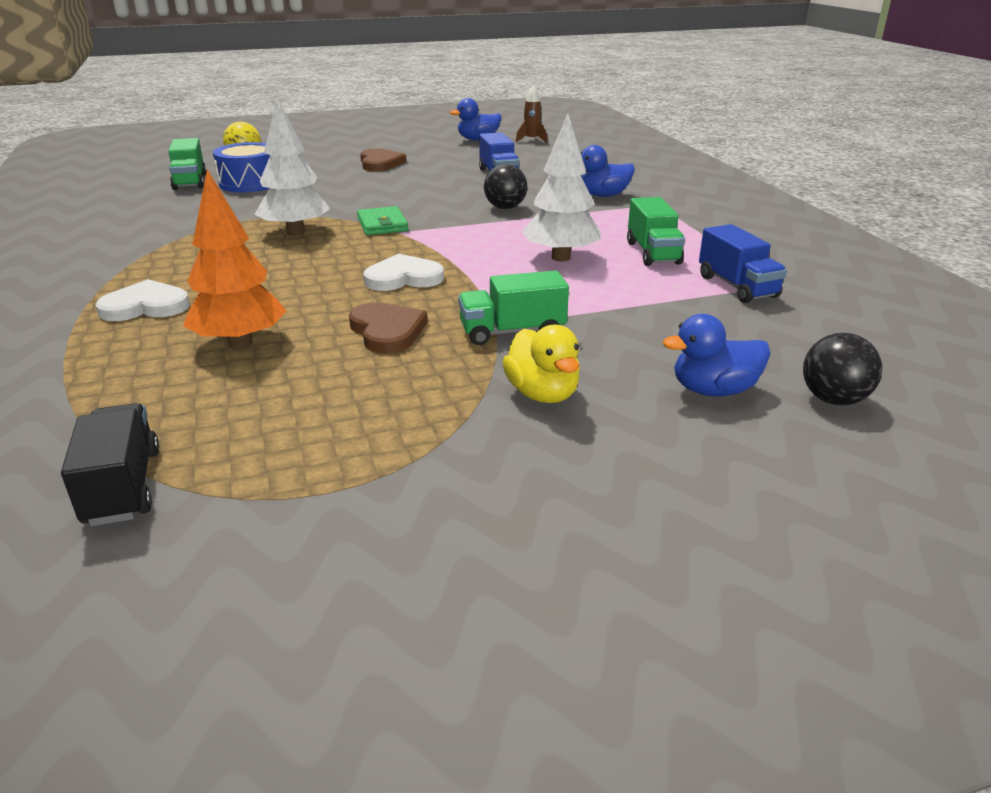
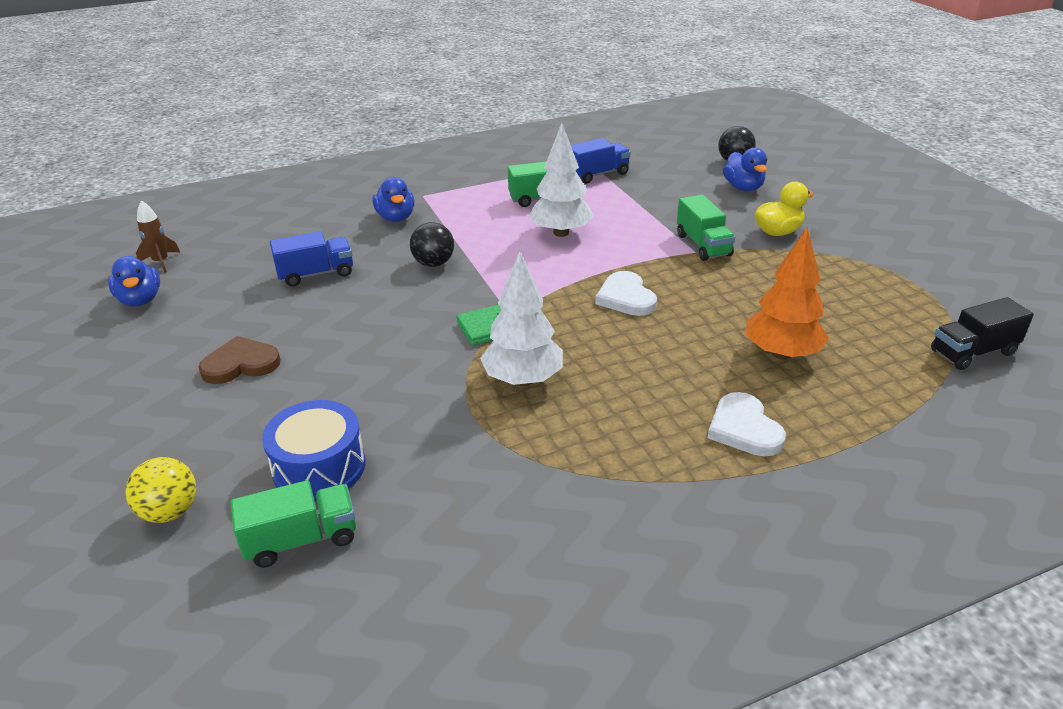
camera: 95 degrees left, 5 degrees up
(387, 331) = (727, 292): brown heart -> none

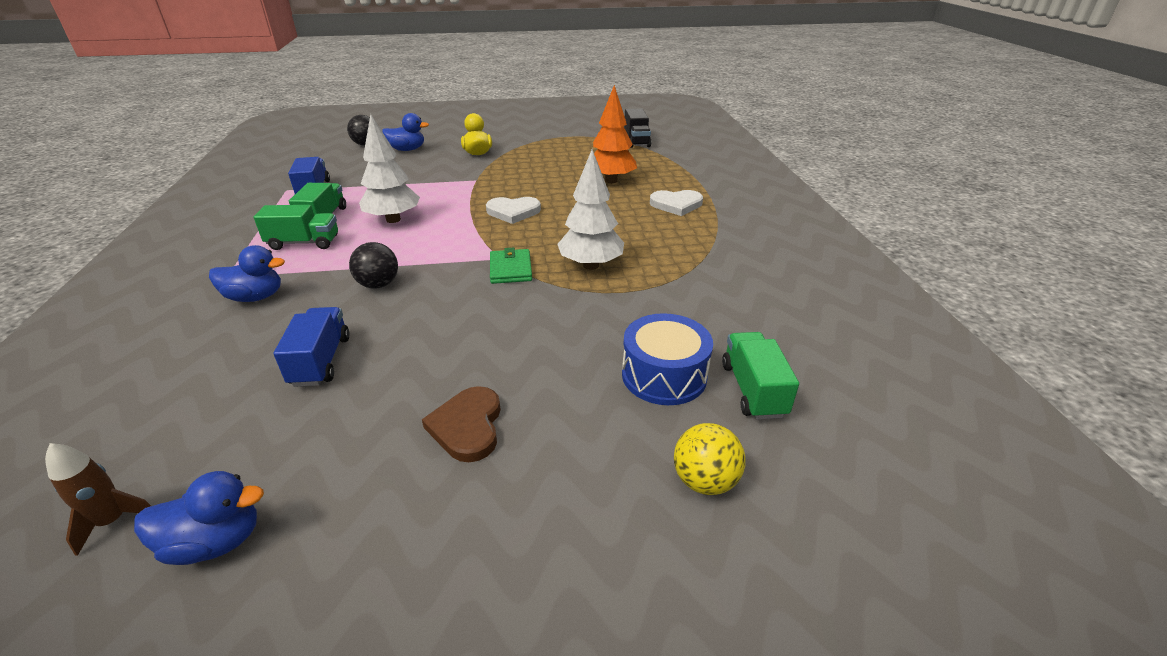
camera: 75 degrees left, 0 degrees up
(703, 245) = (470, 176): green truck -> green truck (304, 243)

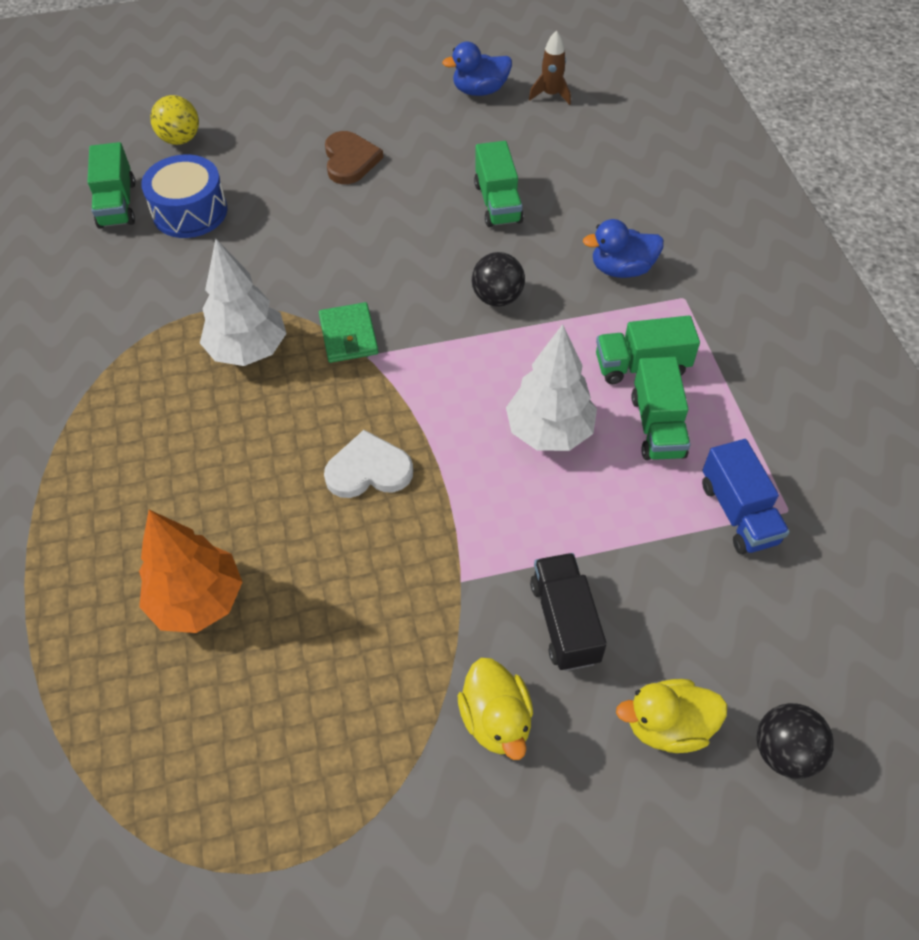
camera: 175 degrees right, 20 degrees up
(321, 361) = (497, 203): blue truck -> green truck
(407, 149) = (667, 726): blue duck -> yellow duck
(636, 141) = (108, 845): black truck -> black truck (564, 622)
(676, 204) = (95, 517): white heart -> none

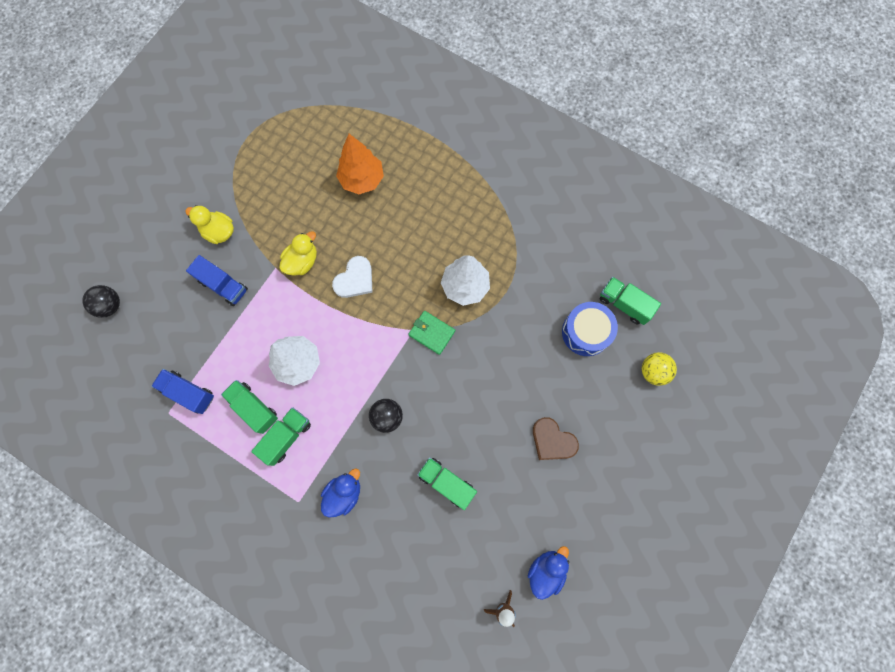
camera: 135 degrees right, 20 degrees up
(564, 622) = (223, 285): black truck -> blue truck
(667, 726) = (157, 280): yellow duck -> yellow duck (302, 261)

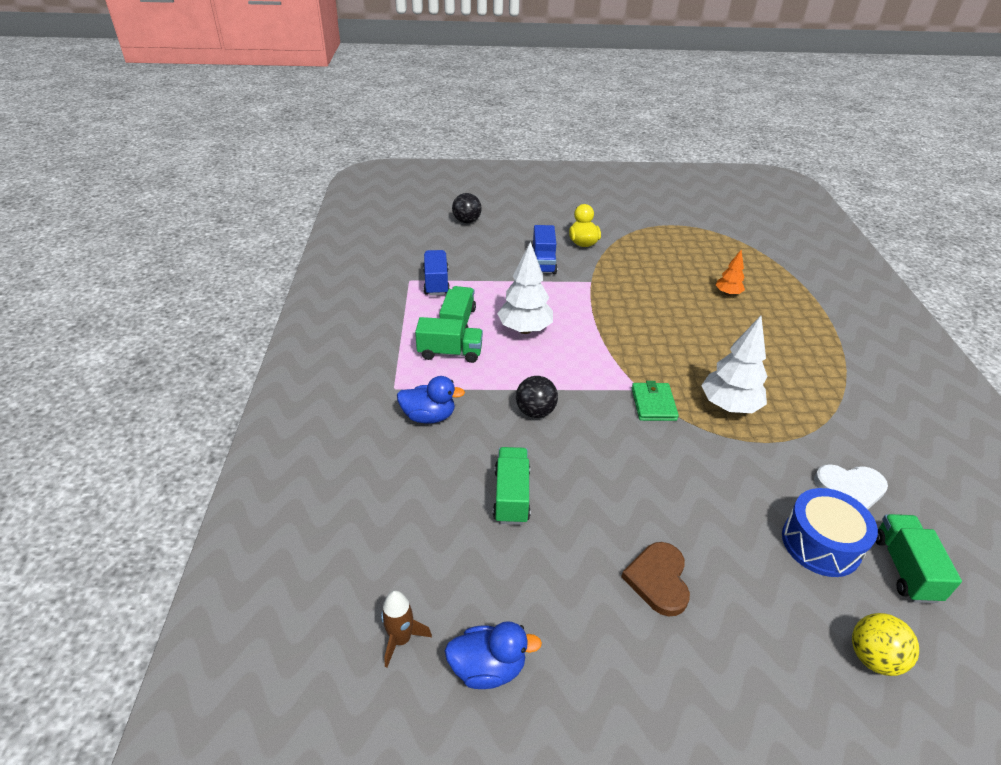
camera: 55 degrees right, 35 degrees down
(302, 261) = (614, 293): yellow duck -> none
(355, 279) = (638, 329): white heart -> white heart (850, 488)
(362, 179) = (727, 294): orange tree -> orange tree, size x0.55

